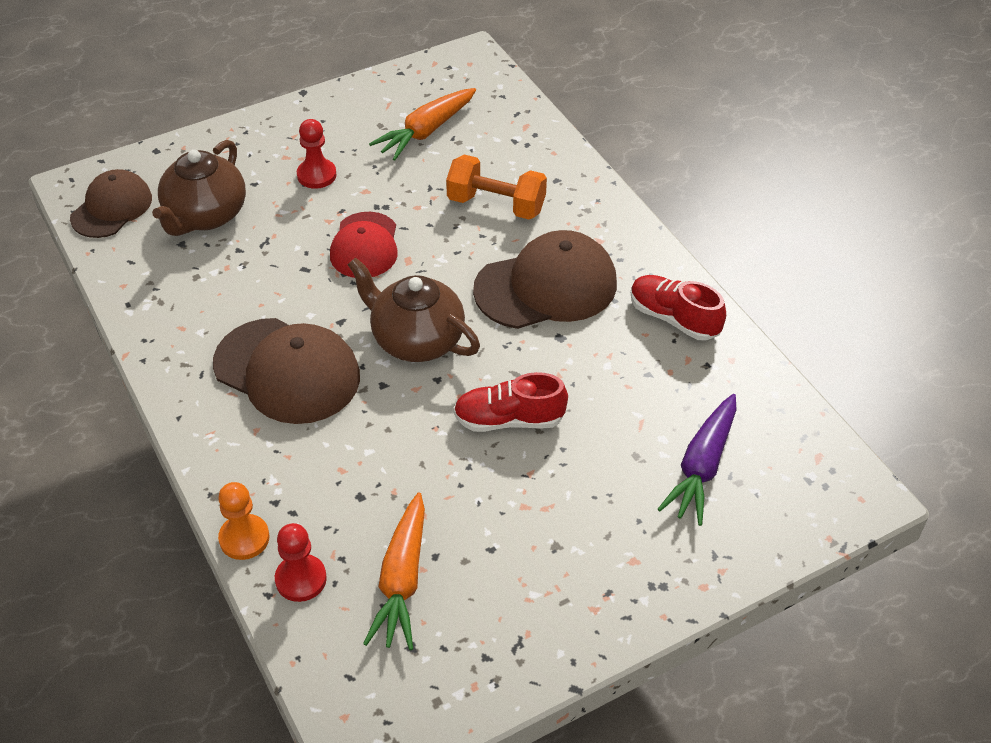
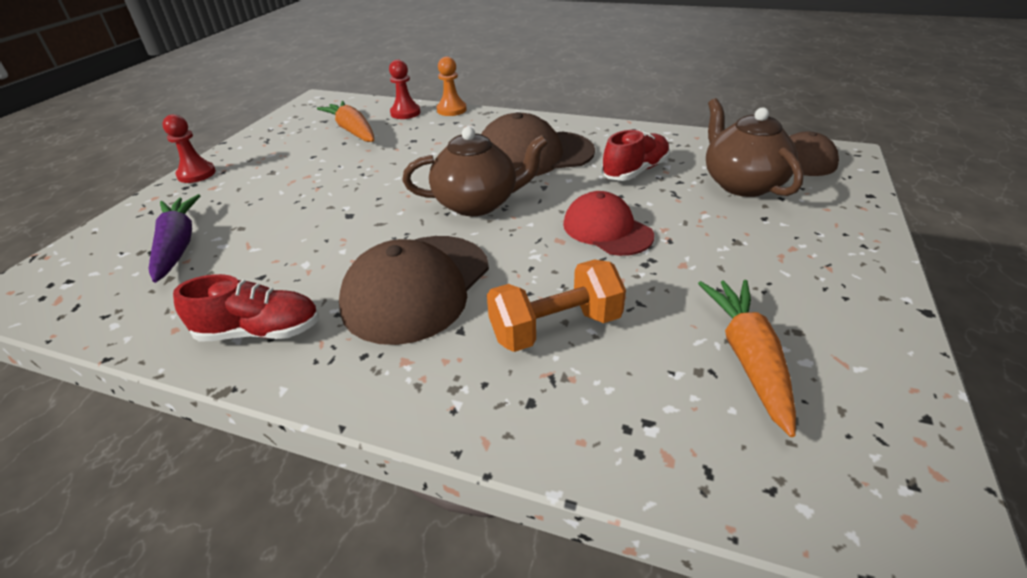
camera: 140 degrees right, 10 degrees down
(316, 175) = (741, 251): red pawn -> red pawn (196, 174)
(509, 420) = (357, 201): red shoe -> red shoe (635, 171)

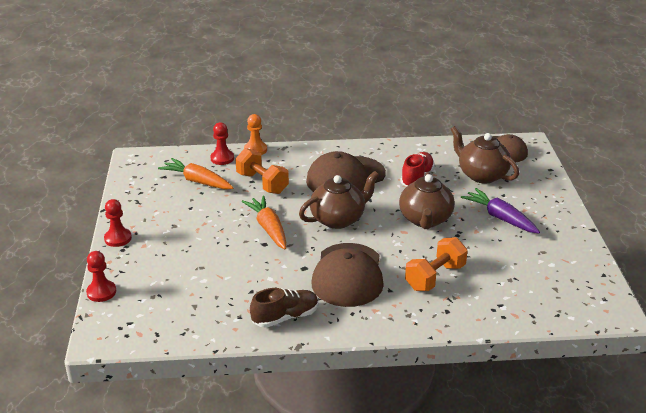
camera: 25 degrees left, 5 degrees down
(96, 232) = (101, 292): none -> red pawn
(178, 245) = (174, 287): purple carrot -> purple carrot (500, 218)
(259, 332) = (285, 317): red shoe -> brown shoe
(423, 144) = (262, 183): none -> orange dumbbell
(607, 229) = (425, 220): red cap -> brown teapot
(748, 358) = (527, 268): orange carrot -> orange carrot (269, 228)

